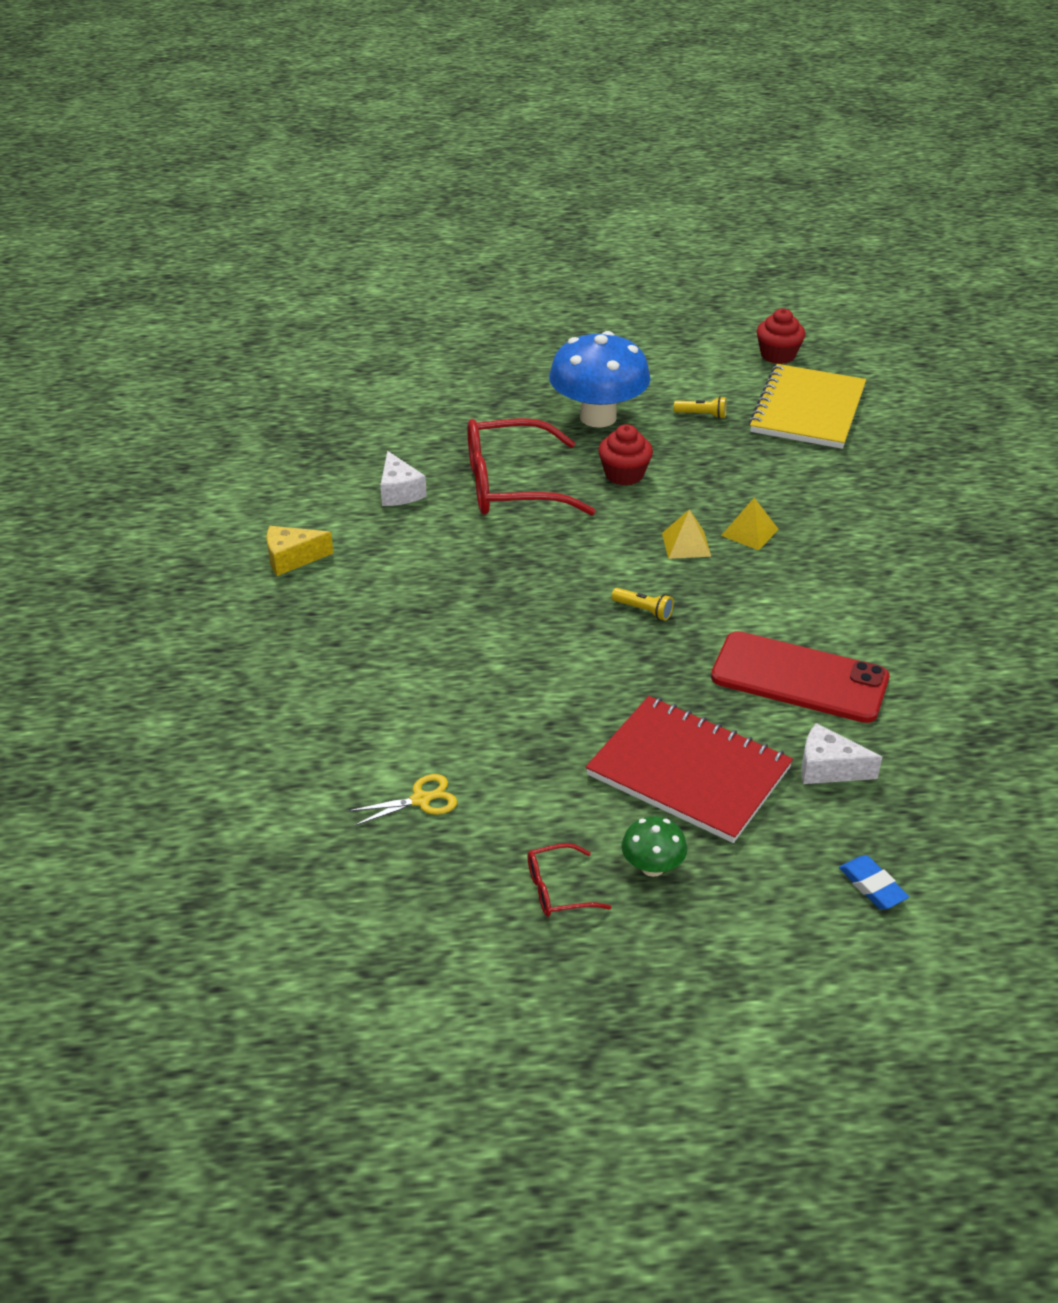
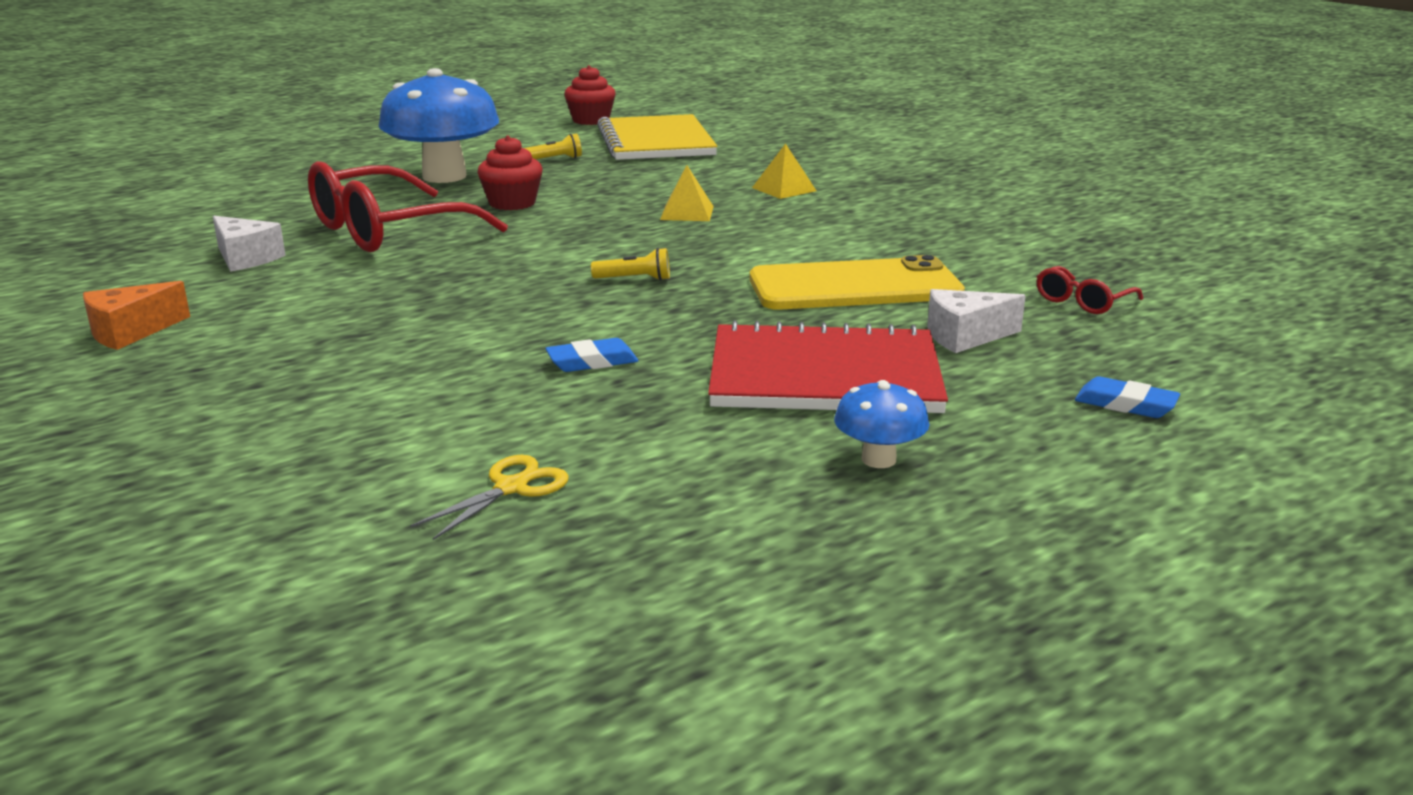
camera: 30 degrees left, 15 degrees down
(292, 558) = (130, 332): yellow cheese -> orange cheese
(547, 697) = (592, 361): none -> blue eraser
(557, 890) = (787, 514): red glasses -> red glasses (1082, 301)
(652, 867) = (878, 459): green mushroom -> blue mushroom
(686, 544) = (630, 231): yellow pyramid -> yellow pyramid (784, 189)
(799, 678) = (854, 287): red phone -> yellow phone

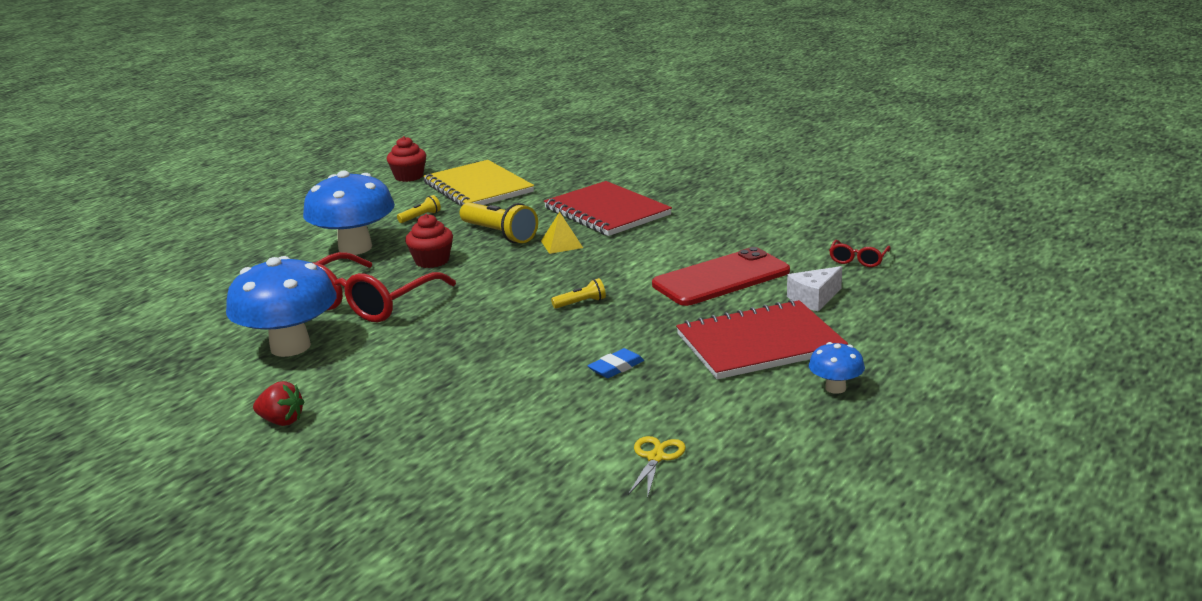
camera: 20 degrees left, 0 degrees up
(130, 332) = (282, 421): orange cheese -> red strawberry
(246, 258) = (290, 347): white cheese -> blue mushroom
(624, 190) = (500, 234): none -> yellow flashlight
(784, 189) = (607, 211): yellow pyramid -> red notebook
(854, 287) = (721, 278): yellow phone -> red phone
(1125, 404) = (931, 322): blue eraser -> none

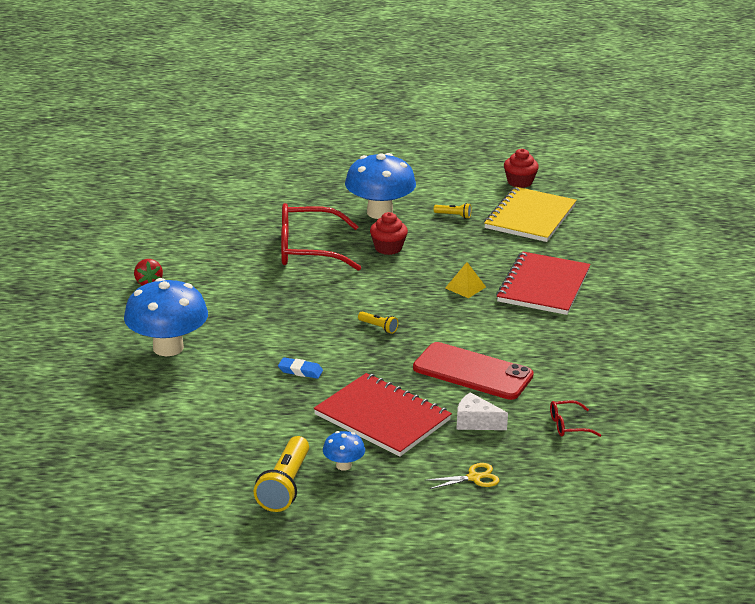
camera: 55 degrees right, 5 degrees up
(290, 347) = (230, 249): blue mushroom -> blue mushroom (168, 348)
(500, 234) = (457, 257): yellow flashlight -> yellow flashlight (285, 486)
(655, 458) = (203, 420): yellow scissors -> yellow scissors (474, 478)

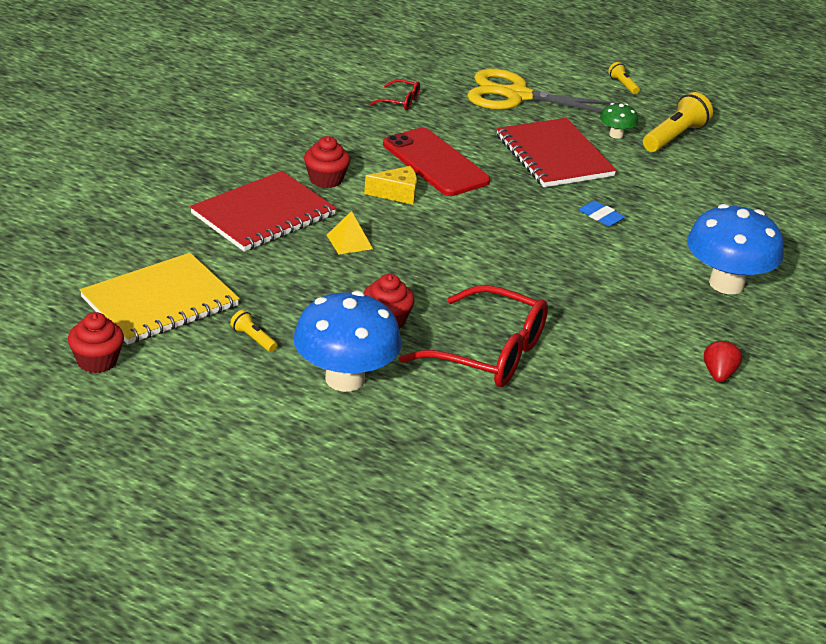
camera: 155 degrees left, 5 degrees up
(343, 465) = (616, 135): blue mushroom -> green mushroom
(378, 327) = (486, 231): yellow flashlight -> yellow flashlight (623, 85)
(473, 334) = (397, 194): none -> yellow cheese
(474, 478) = (517, 96): yellow scissors -> yellow scissors, size x2.41
(475, 422) = (476, 127): white cheese -> none
(536, 327) = (326, 179): none -> red cupcake

